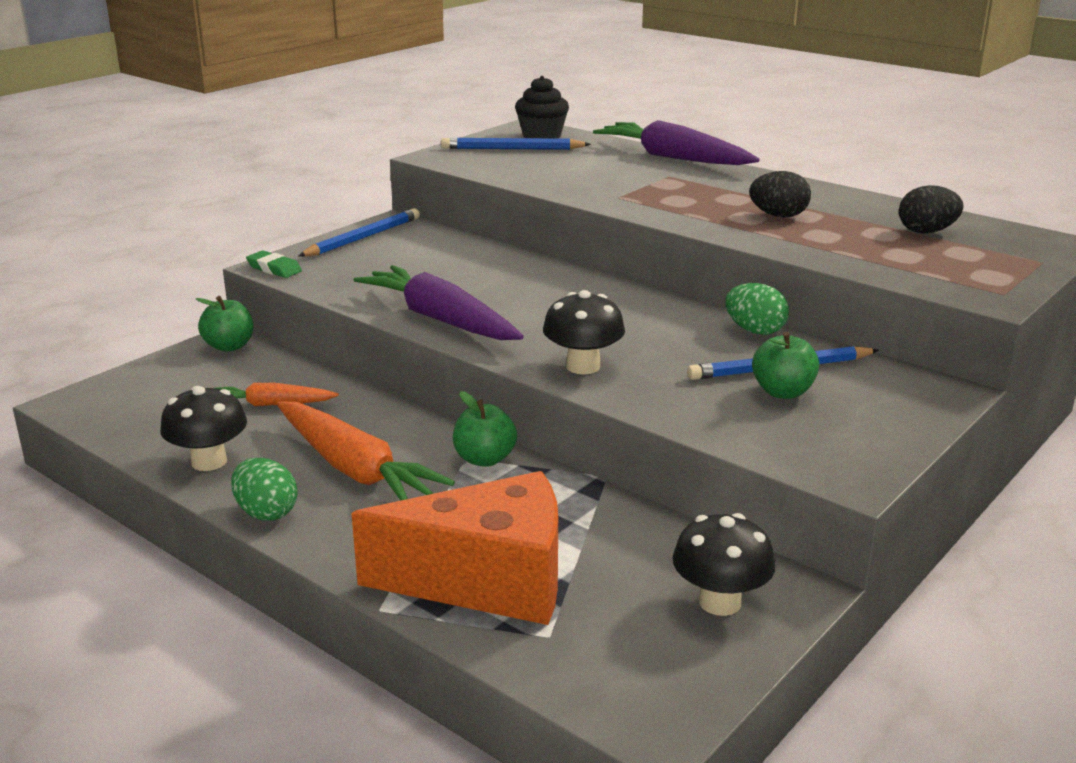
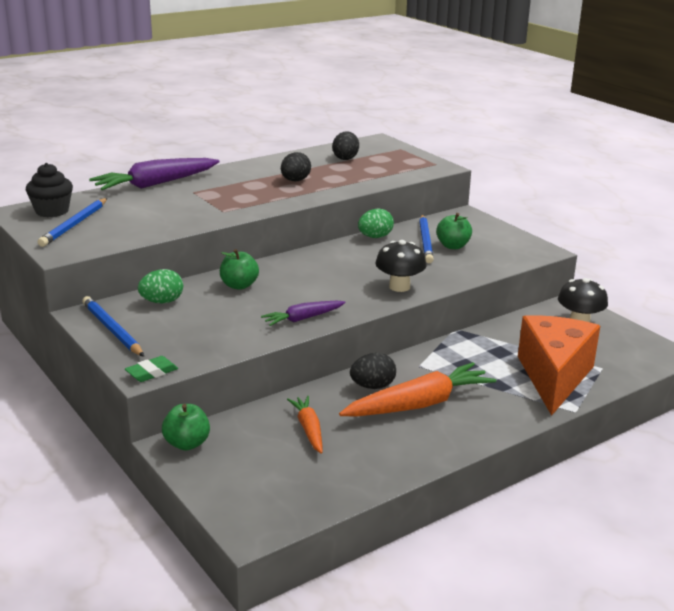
camera: 75 degrees left, 0 degrees up
(209, 461) = (387, 461): black mushroom -> none
(266, 513) = (464, 441): green egg -> green egg (162, 302)
(272, 404) = (309, 429): orange carrot -> orange carrot turned 150 degrees clockwise
(391, 431) = (372, 386): none -> black egg
(440, 319) = (303, 318): purple carrot -> purple carrot, size x0.55
(484, 459) = (423, 360): green apple -> green apple (239, 285)

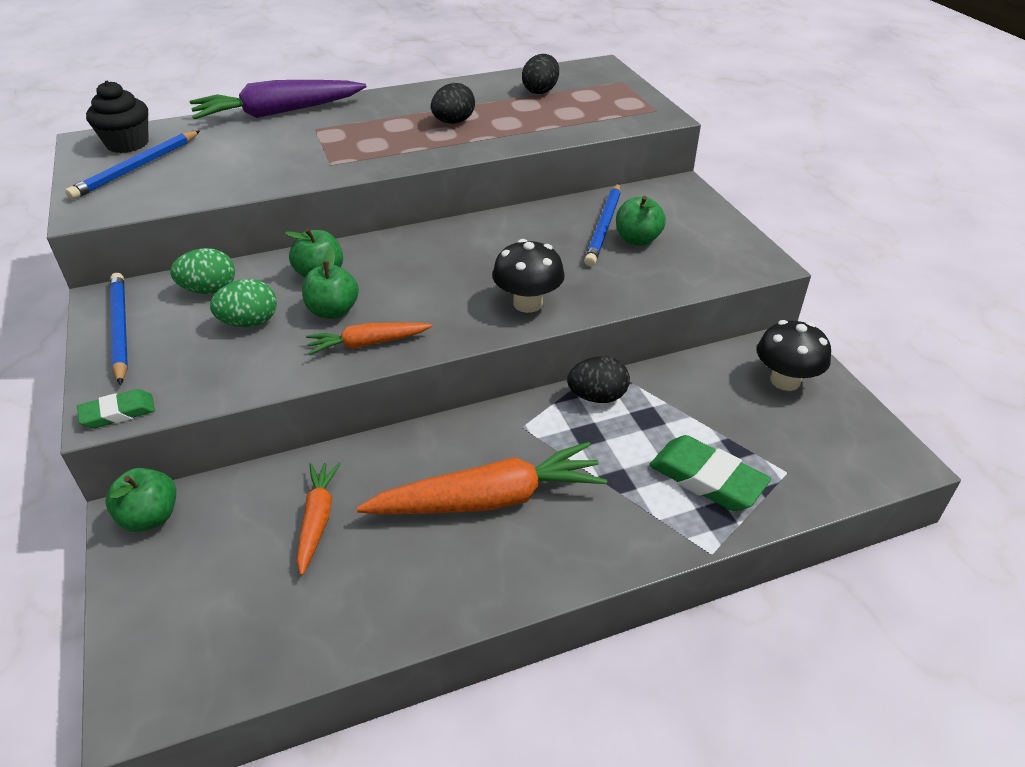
camera: 15 degrees right, 15 degrees up
(264, 304) = (333, 311): none -> green apple
(303, 318) = (368, 344): purple carrot -> orange carrot
(372, 386) = (441, 455): black egg -> black egg (597, 397)
(375, 237) = (540, 213): green egg -> green egg (249, 322)
(554, 377) = (707, 479): orange cheese -> green eraser

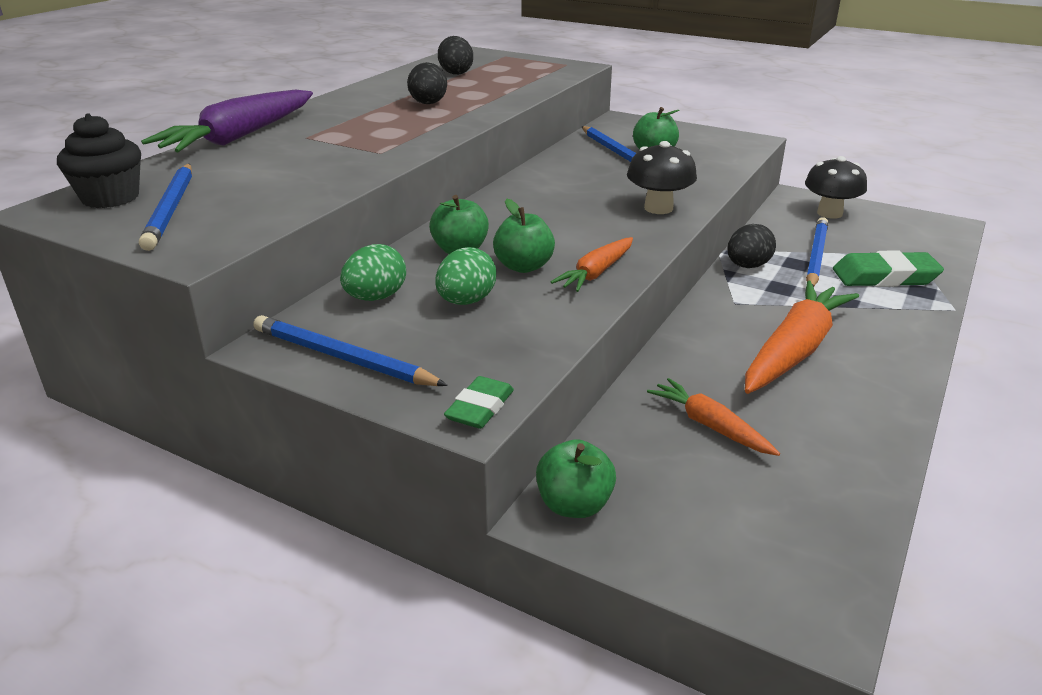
camera: 40 degrees left, 10 degrees down
(679, 420) = (816, 256): none -> blue pencil

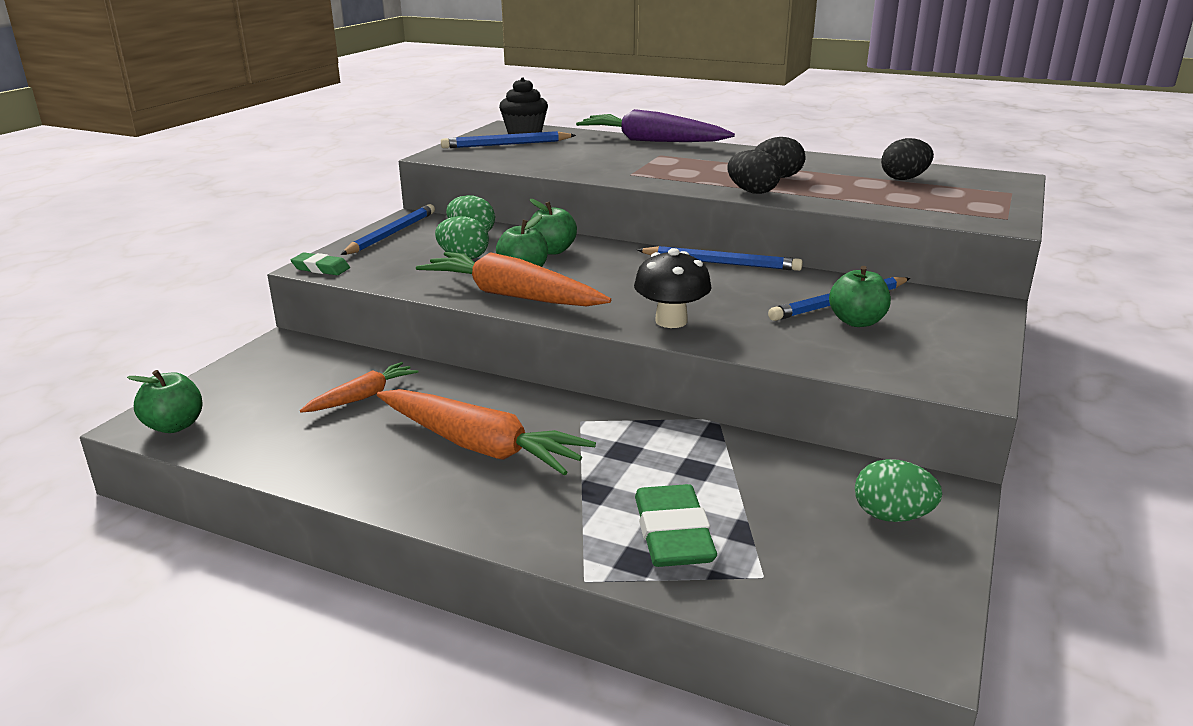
camera: 85 degrees right, 5 degrees down
(574, 505) = (289, 348): green apple -> green apple (174, 426)
(596, 273) = (512, 295): orange carrot -> orange carrot, size x1.80
(747, 266) = (675, 434): black egg -> black egg (752, 192)
(816, 256) = (721, 485): blue pencil -> blue pencil (721, 263)
(829, 213) = (892, 516): black mushroom -> green egg

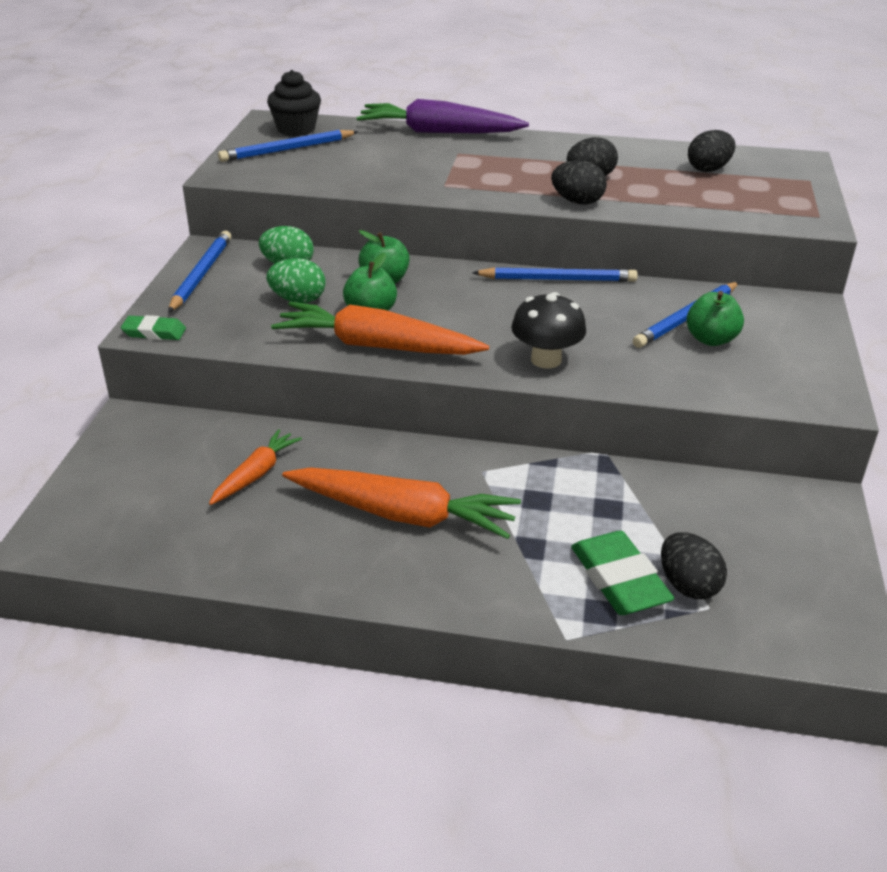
camera: 15 degrees left, 10 degrees up
(174, 426) = (80, 538): green apple -> none
(748, 551) = (688, 585): none -> black egg
(892, 516) = (788, 530): green egg -> none

